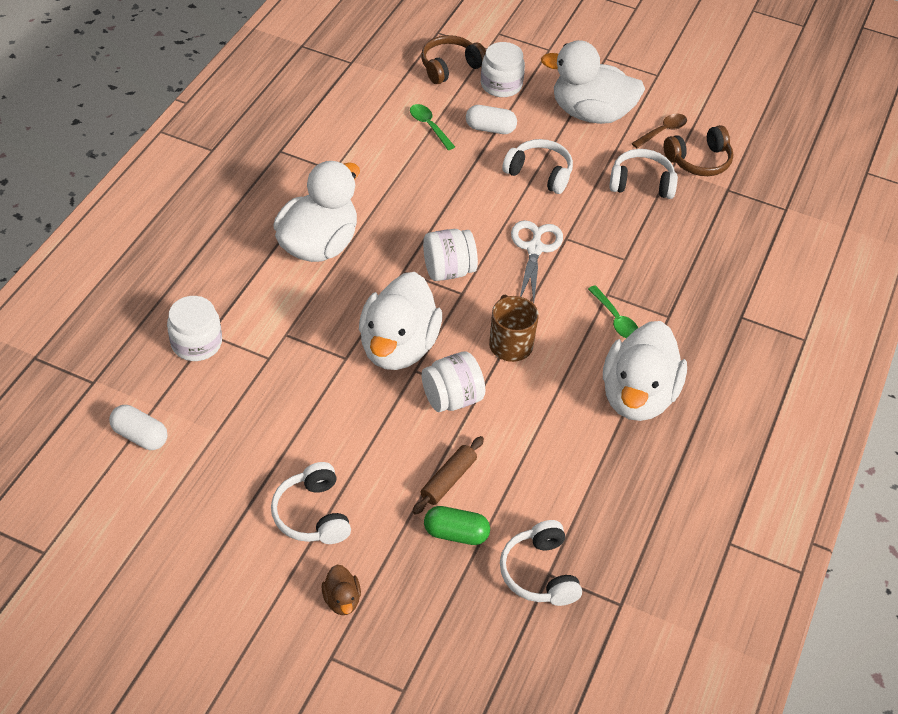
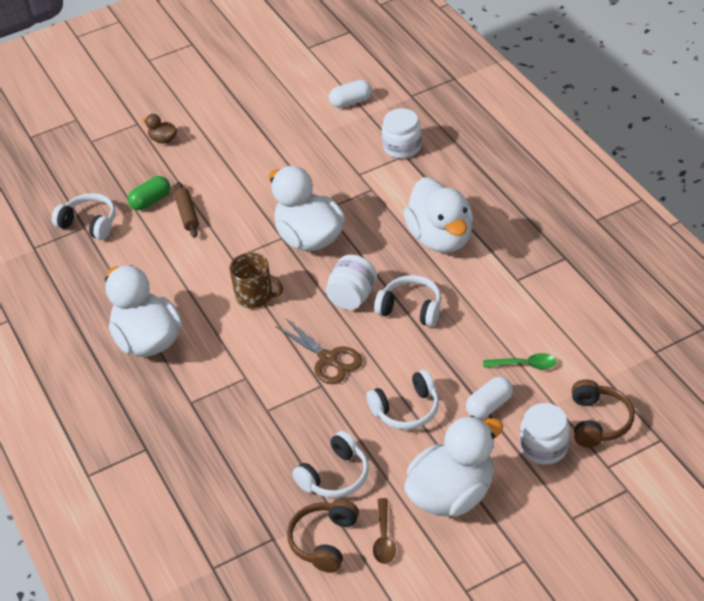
camera: 135 degrees right, 5 degrees down
(312, 514) = (226, 149): white headphones -> white headphones (411, 308)
(452, 398) = (242, 245): white jar -> none
(535, 249) = (328, 359): white scissors -> brown scissors
(615, 319) = (219, 368): green spoon -> none

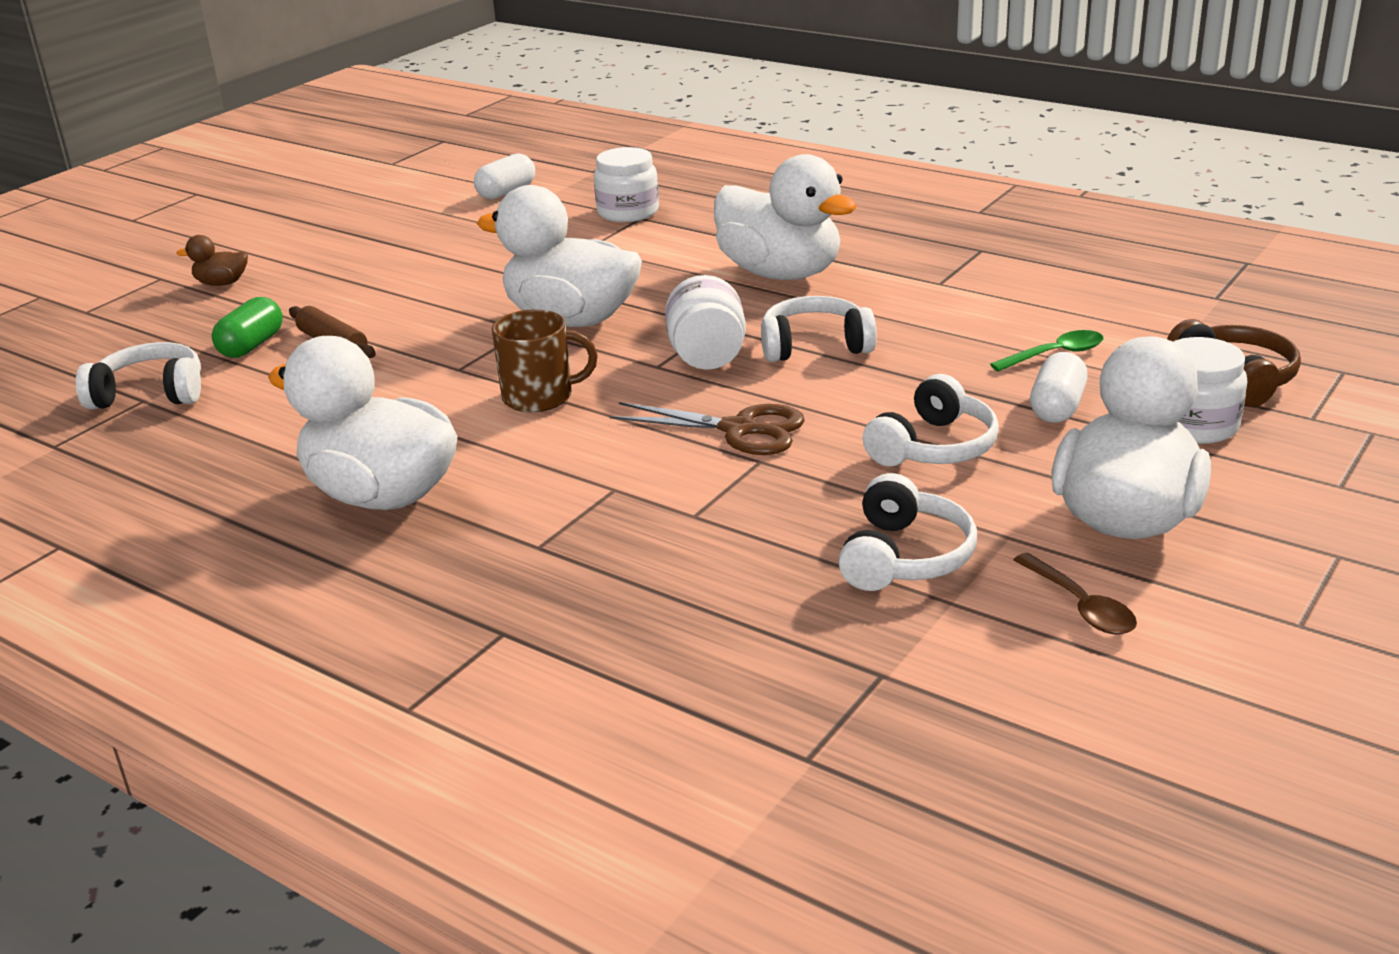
camera: 30 degrees left, 15 degrees down
(324, 541) = (980, 645): brown headphones -> none

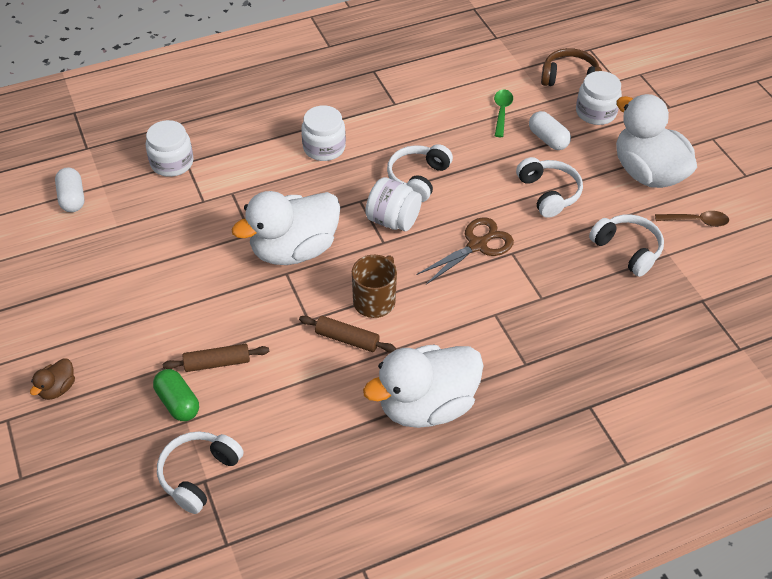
camera: 60 degrees left, 20 degrees up
(450, 403) = (347, 339): none -> brown rolling pin
(780, 273) = (324, 148): white duck -> white jar

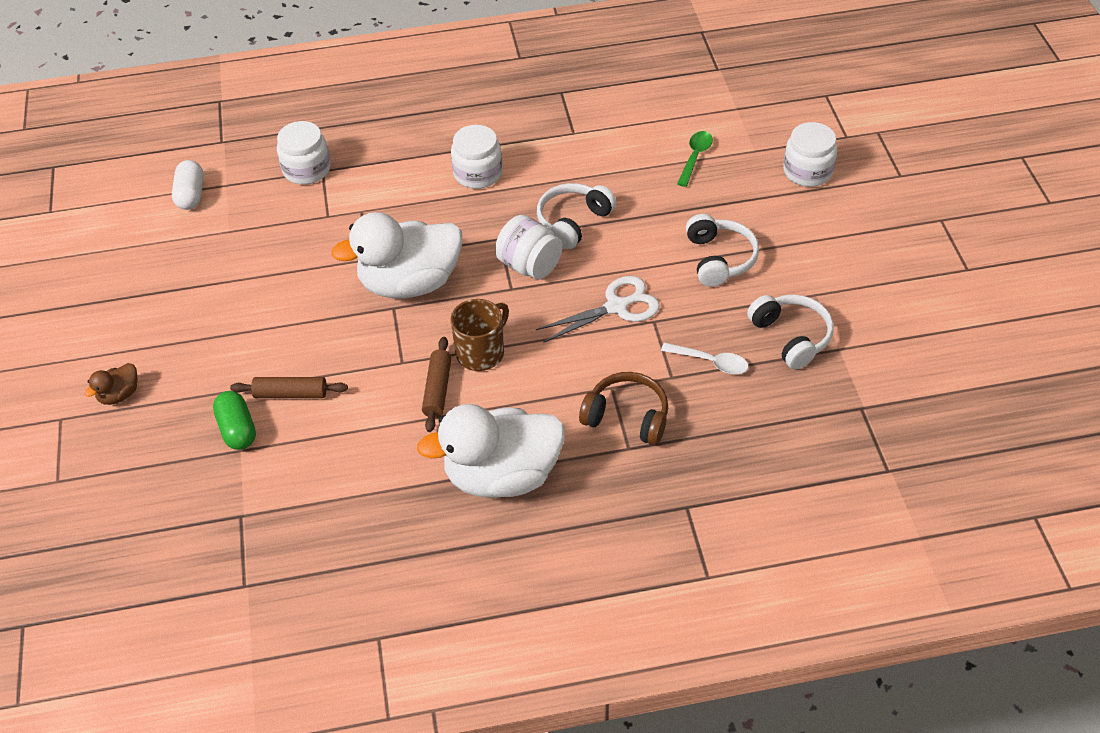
camera: 15 degrees right, 0 degrees up
(199, 474) = (237, 508): white headphones -> none
(347, 339) = (438, 389): brown rolling pin -> brown rolling pin turned 60 degrees clockwise
(477, 245) = (616, 307): brown scissors -> white scissors
(548, 139) = (739, 196): white capsule -> none
(569, 78) = (789, 127): brown headphones -> brown headphones (627, 417)
(569, 280) = (710, 362): none -> white spoon
(647, 173) = (846, 250): white duck -> none
(696, 221) = (886, 315): brown spoon -> none

